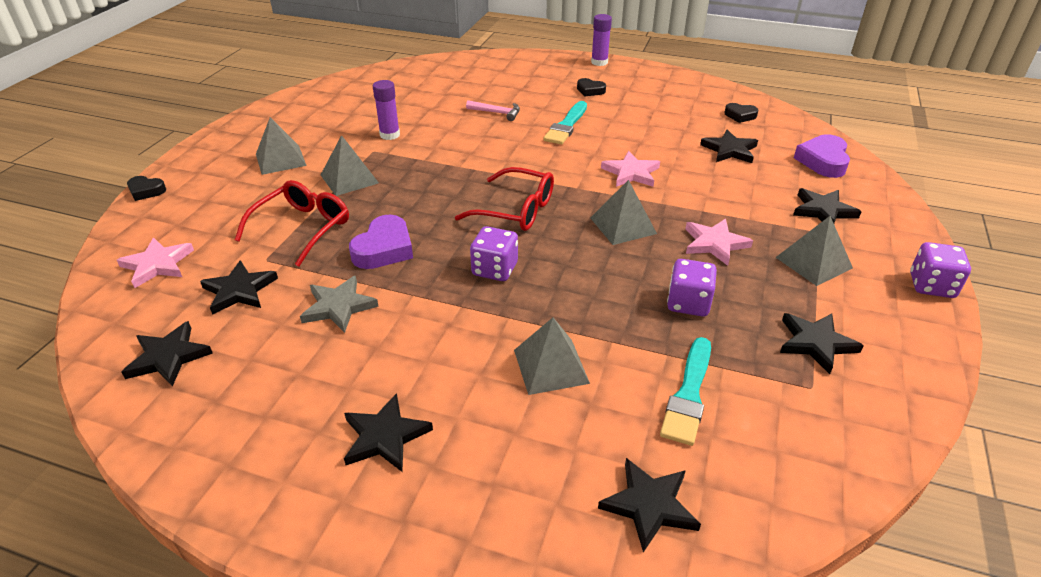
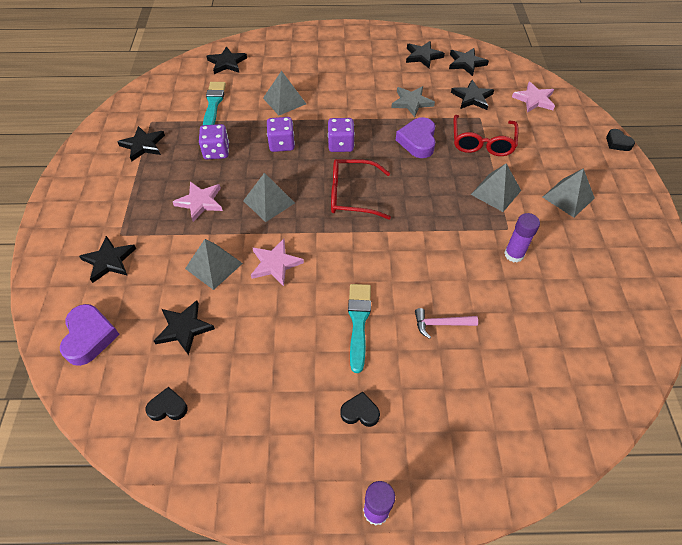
camera: 160 degrees right, 15 degrees up
(146, 191) = (617, 143): black heart -> black heart turned 120 degrees counterclockwise
(385, 436) = (343, 59): black star -> black star (423, 56)
(813, 262) = (130, 203): grey pyramid -> grey pyramid (214, 265)
(931, 286) = (53, 204): purple dice -> purple dice (281, 144)

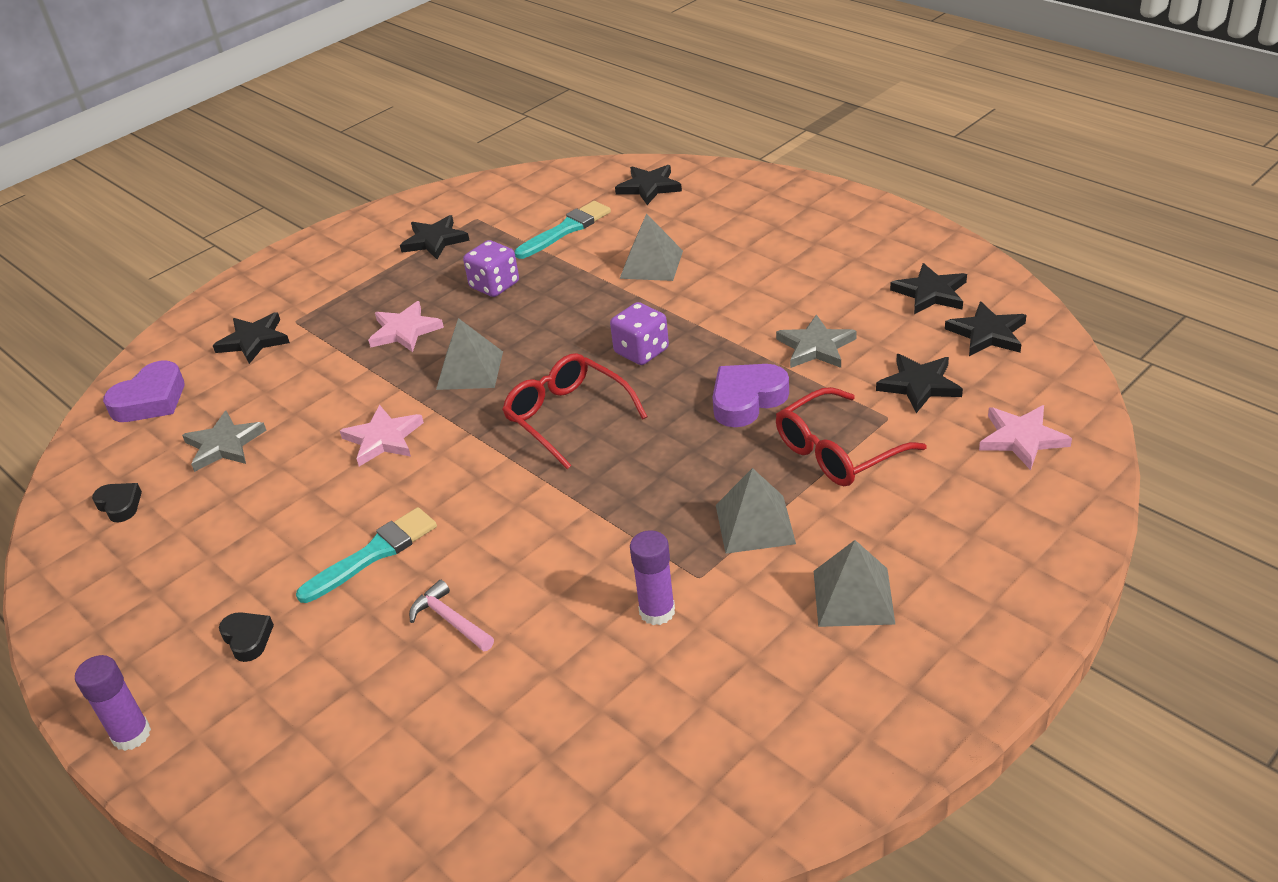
camera: 50 degrees right, 15 degrees down
(184, 328) = (224, 445): black star -> grey star
(214, 265) = (328, 403): grey pyramid -> none
(281, 144) = (574, 314): purple dice -> none
(617, 143) = (1071, 577): black heart -> none

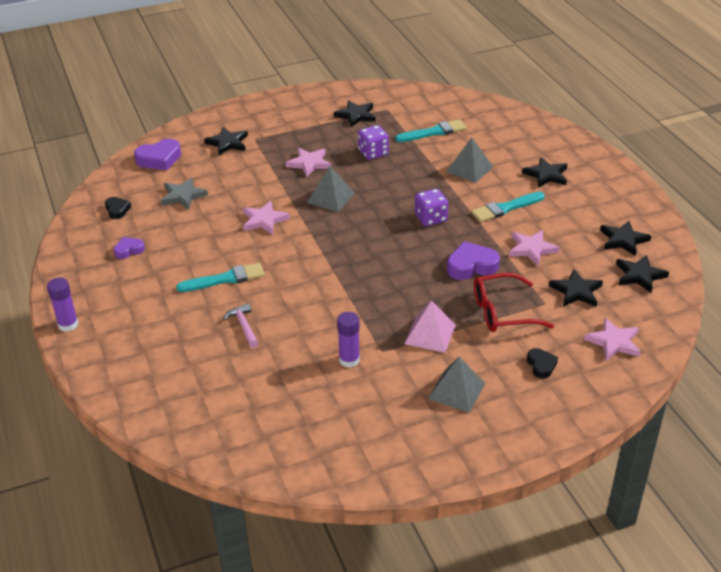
camera: 20 degrees right, 0 degrees up
(176, 564) = (129, 250): none -> purple heart
(247, 639) = (143, 299): black heart -> black heart (541, 365)
(567, 417) = (367, 241): red glasses -> none
(649, 187) = (499, 121): black star -> black star (546, 175)
(739, 302) = (505, 208): none -> turquoise brush
(754, 524) = (430, 334): grey pyramid -> pink pyramid
(816, 347) = (531, 249): grey star -> pink star

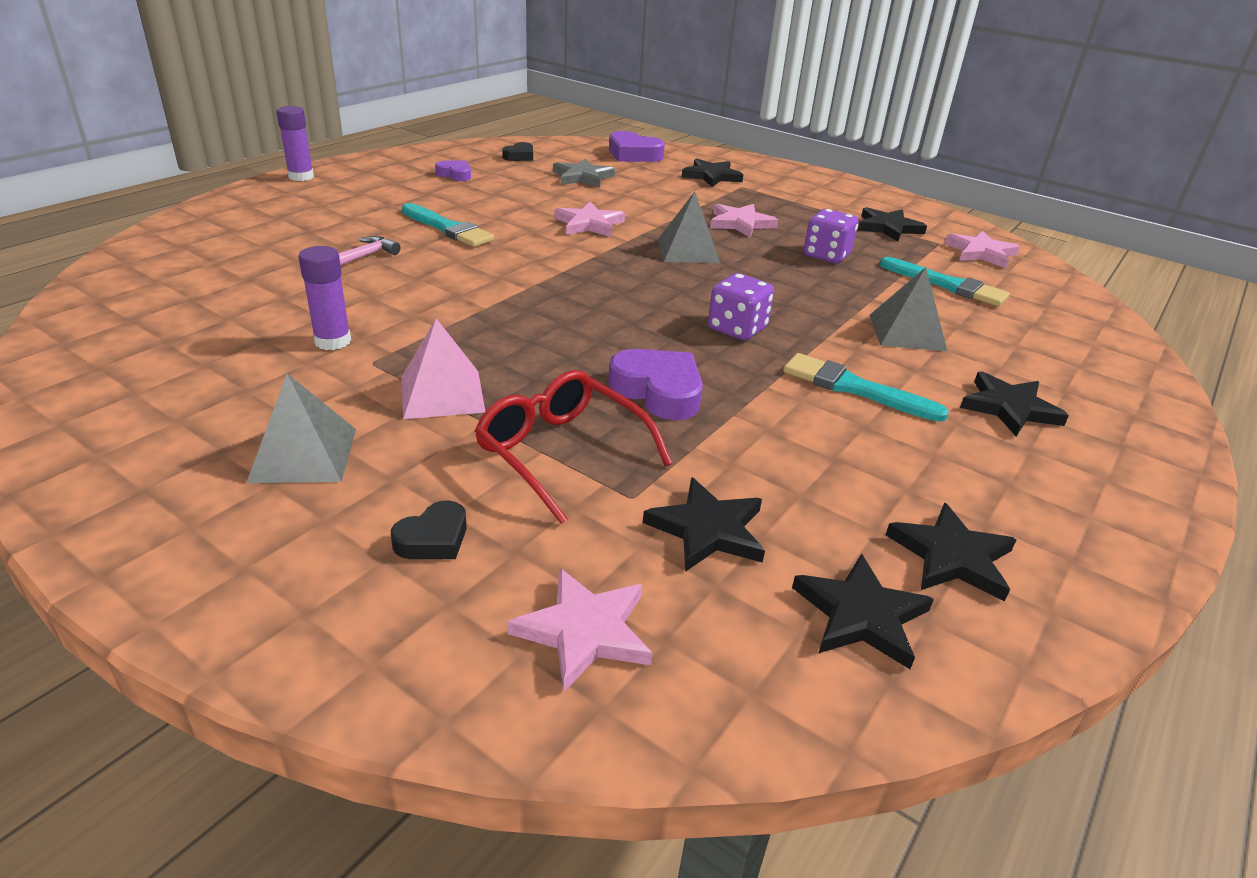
camera: 55 degrees right, 5 degrees down
(531, 249) = (776, 442): pink star -> pink star (980, 253)

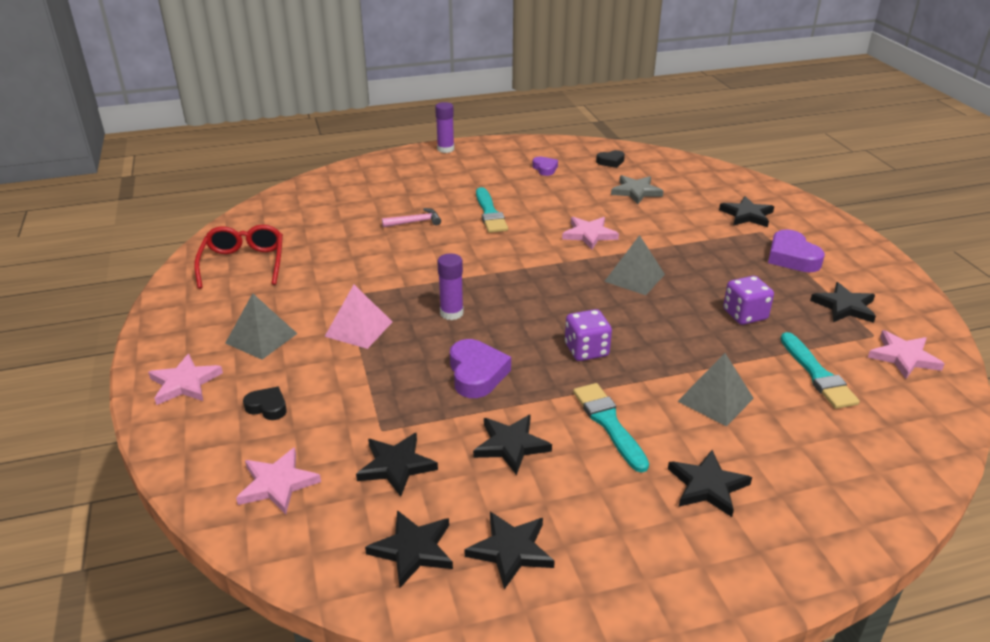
camera: 40 degrees right, 0 degrees up
(333, 341) = (341, 275): purple glue stick -> purple glue stick (451, 313)
(433, 539) = (267, 407): black heart -> black heart turned 150 degrees counterclockwise
(561, 452) = (377, 388): red glasses -> red glasses (243, 263)
(633, 154) = (705, 179): purple heart -> purple heart (792, 257)
(740, 223) = (710, 266): pink star -> pink star (185, 383)
(797, 449) = (511, 445): none -> black star

